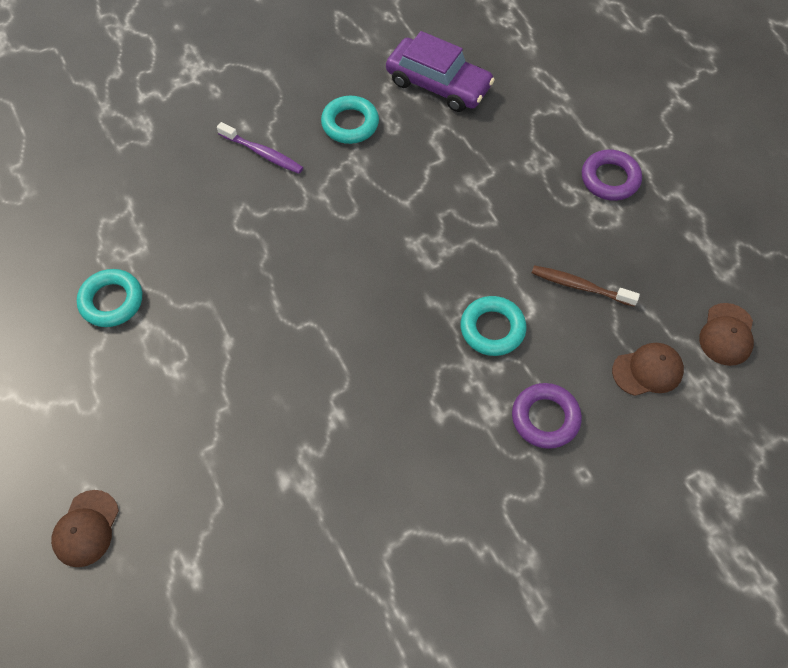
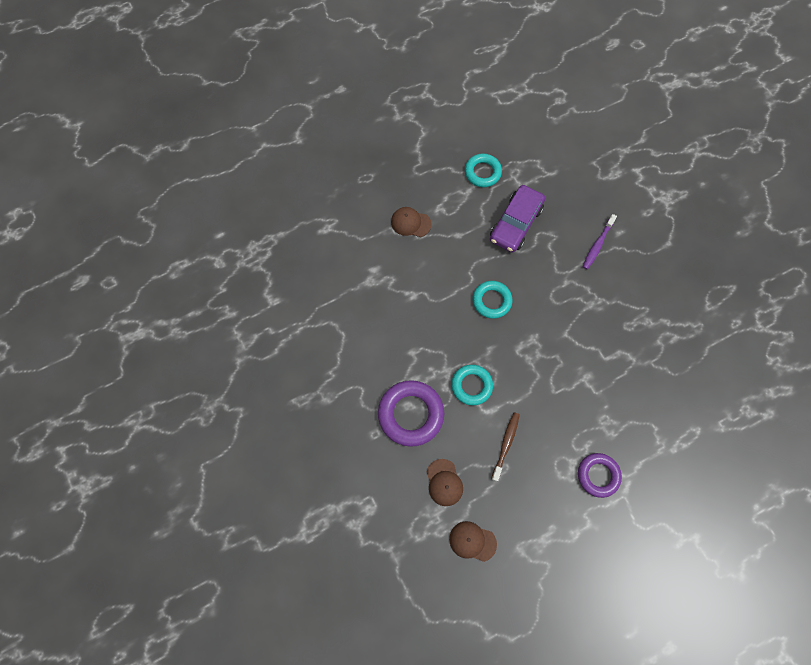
camera: 90 degrees right, 10 degrees up
(86, 528) = (350, 178): brown cap -> brown cap (410, 223)
(350, 124) = (629, 298): turquoise ring -> turquoise ring (491, 301)
(438, 84) = (673, 357): purple car -> purple car (515, 223)
(545, 418) = (411, 414): purple ring -> purple ring, size x1.57

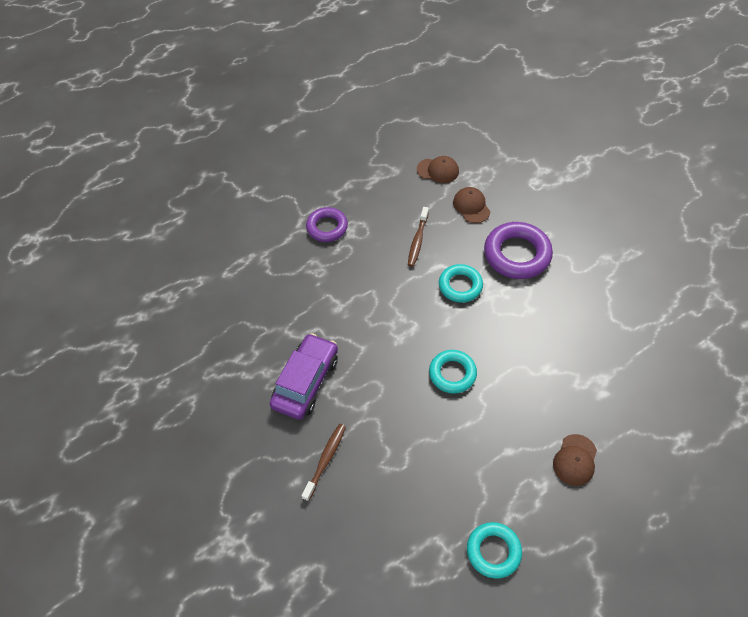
camera: 175 degrees right, 15 degrees down
(410, 223) = (575, 460): brown cap -> brown cap turned 105 degrees clockwise
(515, 223) = (436, 477): purple car -> purple car (306, 382)
(597, 245) = (325, 460): purple toothbrush -> brown toothbrush

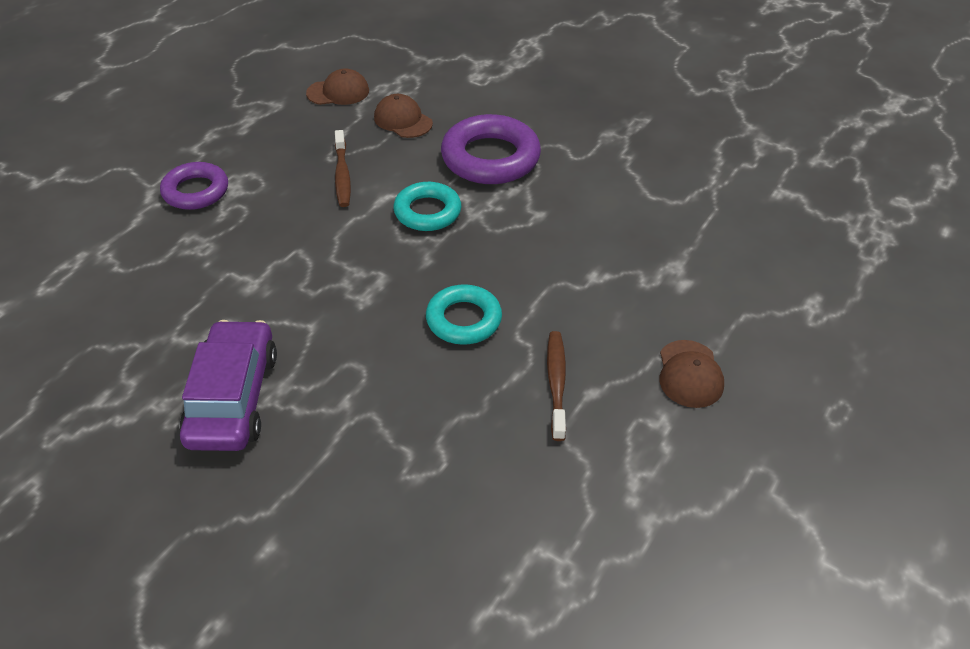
camera: 25 degrees left, 10 degrees down
(325, 460) = (308, 498): brown toothbrush -> brown toothbrush (556, 383)
(493, 551) = (634, 535): turquoise ring -> none

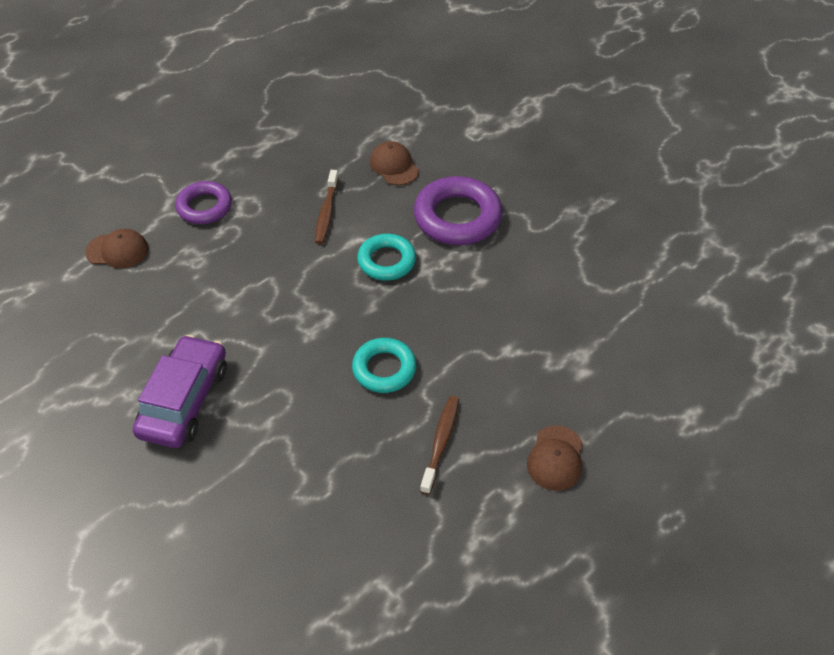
camera: 15 degrees right, 5 degrees up
(338, 92) = (347, 128): brown cap -> brown cap (117, 250)

